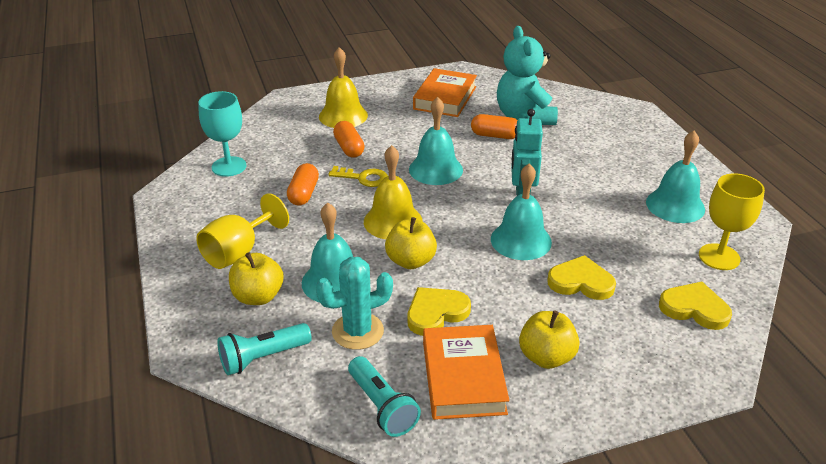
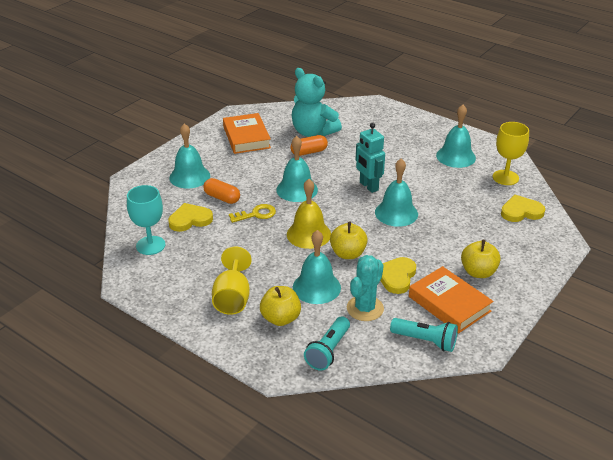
camera: 35 degrees left, 0 degrees up
(303, 193) = (228, 241): orange capsule -> none
(343, 116) = (189, 176): yellow bell -> turquoise bell
(581, 282) = (453, 223): yellow heart -> yellow heart (190, 220)

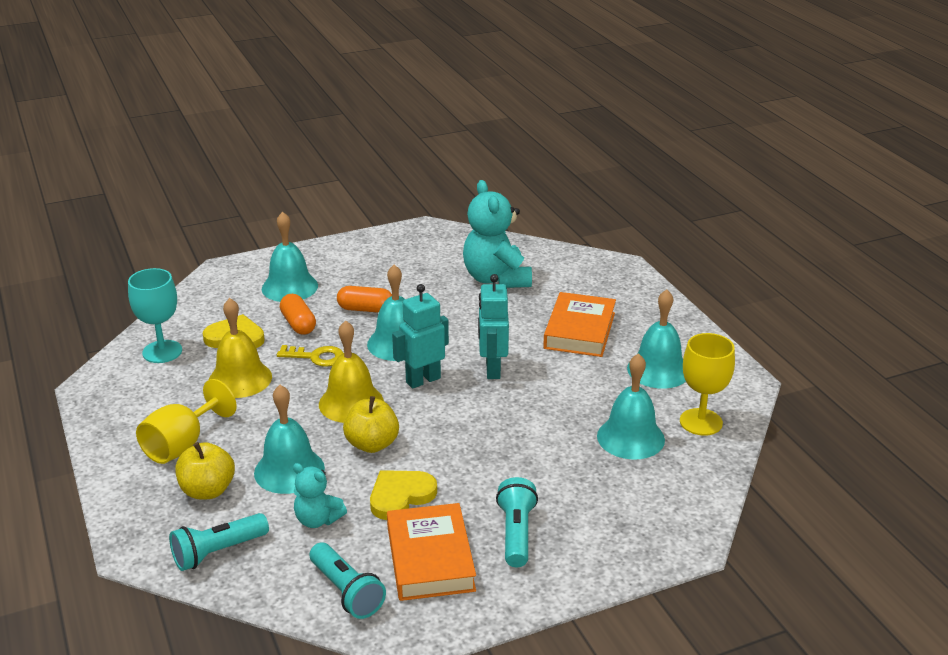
camera: 30 degrees right, 5 degrees down
(223, 244) = (240, 379): none -> yellow bell
(246, 137) = (406, 261): orange book -> orange book (579, 330)
(309, 152) = (463, 302): orange capsule -> orange capsule (365, 309)
(336, 206) = (423, 380): none -> turquoise robot
(365, 308) = (317, 519): turquoise cactus -> turquoise teddy bear
(396, 213) = (491, 416): turquoise bell -> turquoise bell (630, 437)
(478, 272) = (516, 533): yellow apple -> turquoise flashlight
(521, 211) = (671, 476): yellow heart -> none

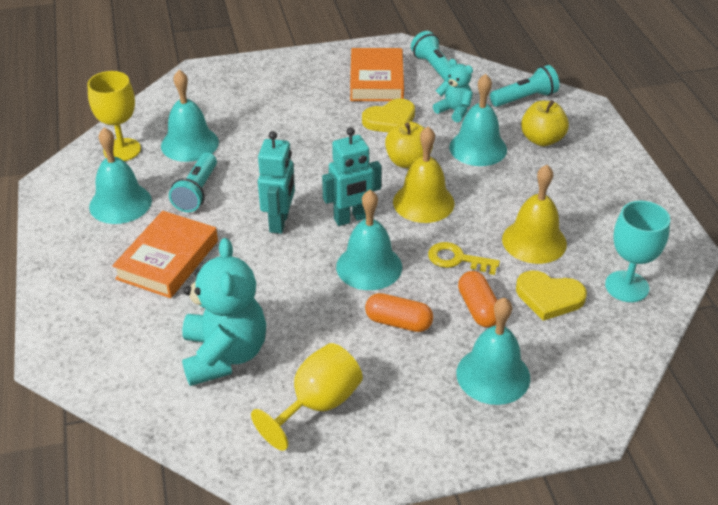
camera: 170 degrees left, 10 degrees up
(182, 445) = (573, 179): yellow goblet -> yellow goblet (317, 405)
(516, 533) = (312, 88): turquoise flashlight -> turquoise flashlight (197, 192)

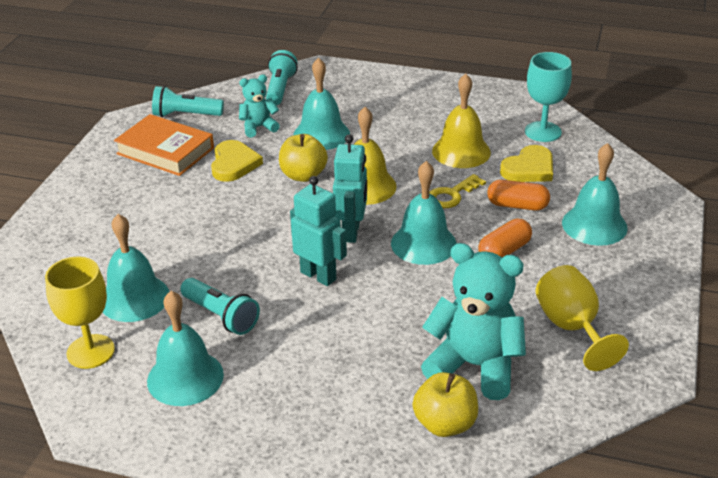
camera: 60 degrees left, 5 degrees down
(168, 260) = (310, 366): orange book -> none
(542, 139) = (342, 101): yellow apple -> yellow apple (445, 424)

